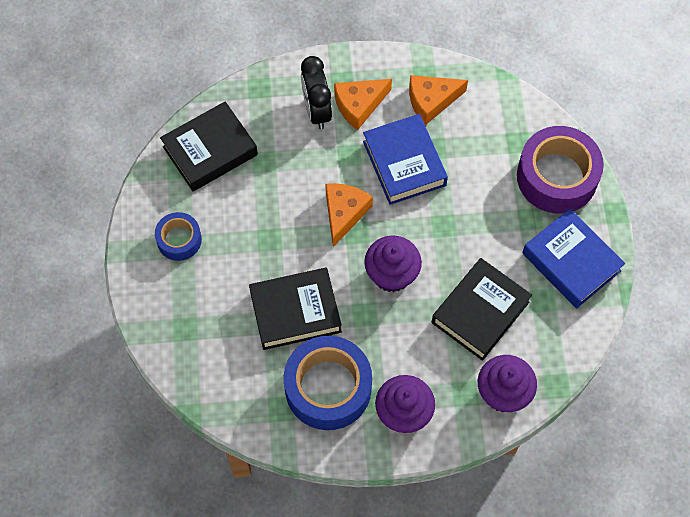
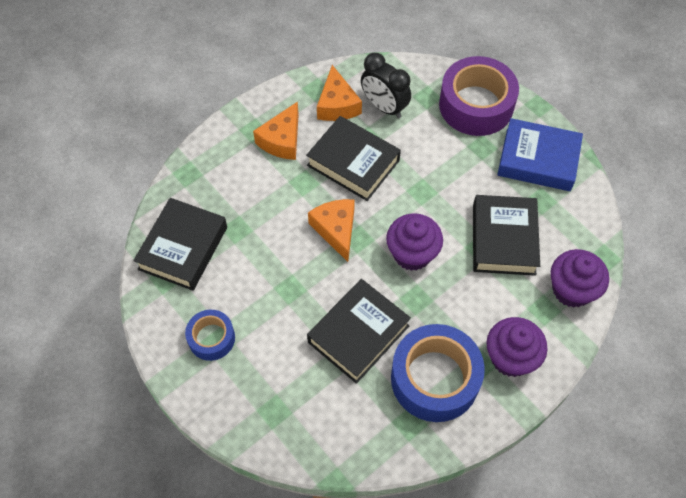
camera: 35 degrees left, 5 degrees down
(317, 111) = (250, 164): black clock -> black clock (384, 107)
(404, 163) = (353, 163): blue book -> black book
(431, 101) = (337, 105): orange cheese -> orange cheese turned 45 degrees counterclockwise

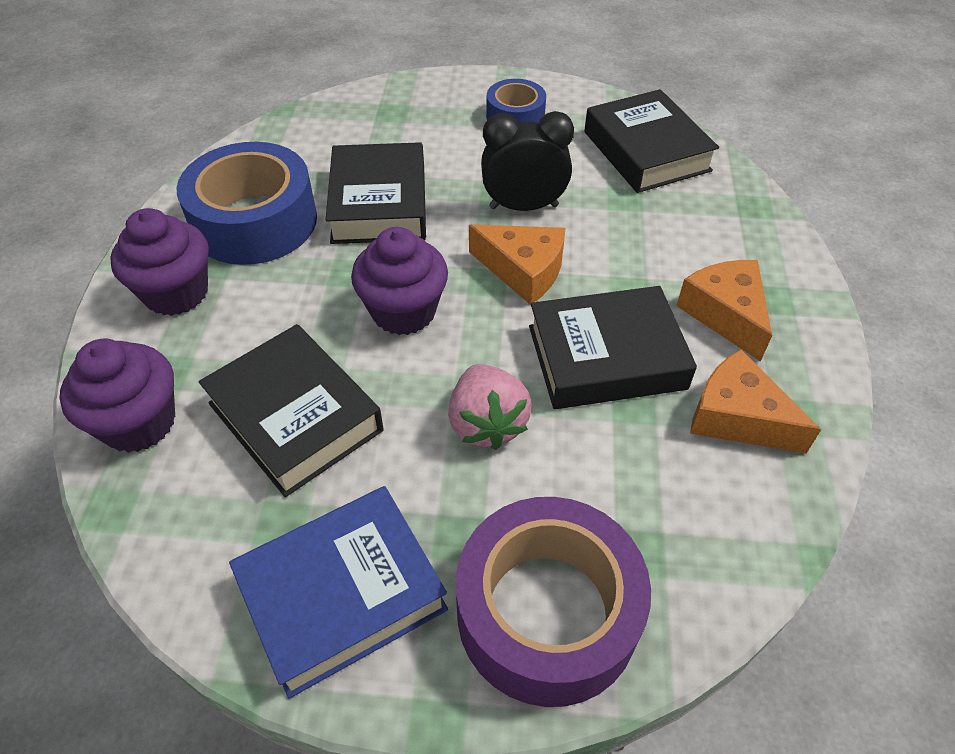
camera: 135 degrees right, 10 degrees down
(384, 107) = (675, 473): black clock -> black clock (523, 207)
(430, 176) = (486, 423): none -> pink strawberry

